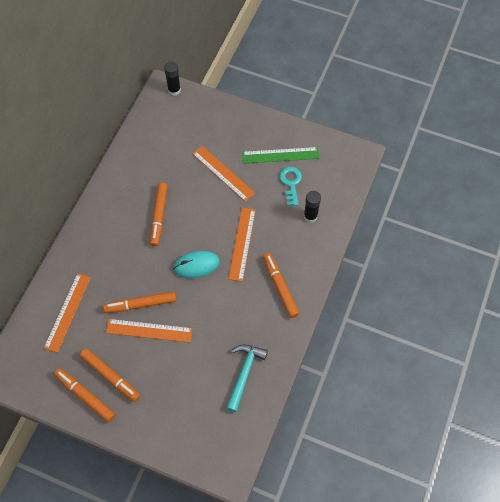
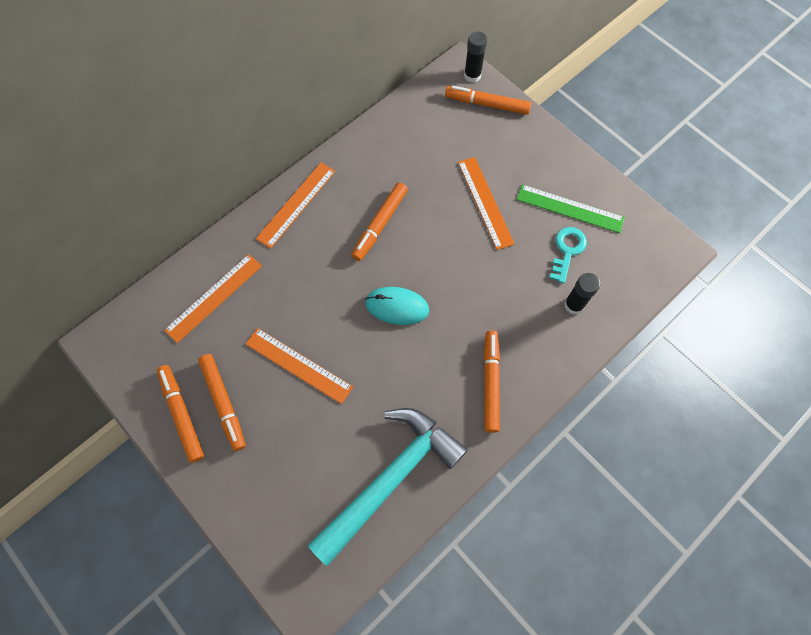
camera: 25 degrees right, 5 degrees up
(141, 304) = (304, 327): orange marker -> orange marker (487, 104)
(242, 244) = (467, 303): orange ruler -> orange ruler (296, 204)
(244, 373) = (390, 478): turquoise hammer -> turquoise hammer, size x1.74

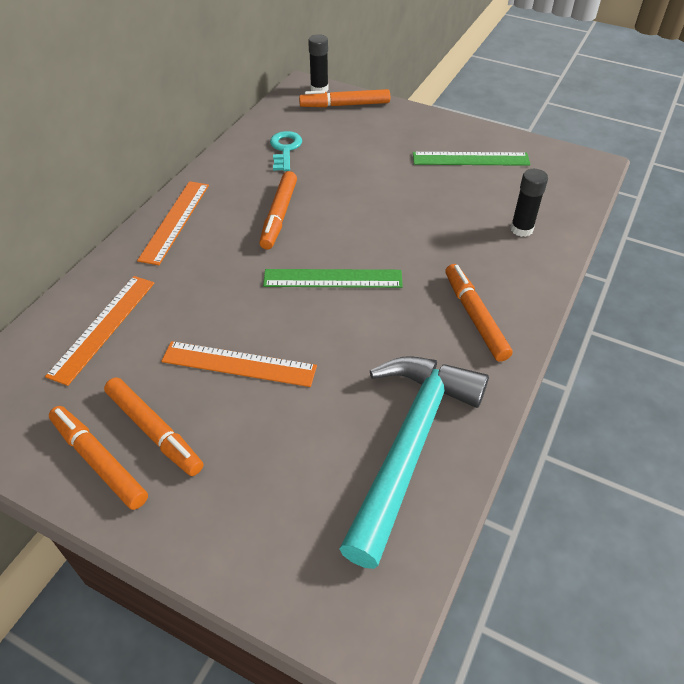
camera: 20 degrees left, 20 degrees down
(397, 306) = (333, 278): turquoise mouse -> green ruler
(485, 202) = (383, 173): orange ruler -> none
(567, 250) = (488, 190): turquoise key -> turquoise key (285, 149)

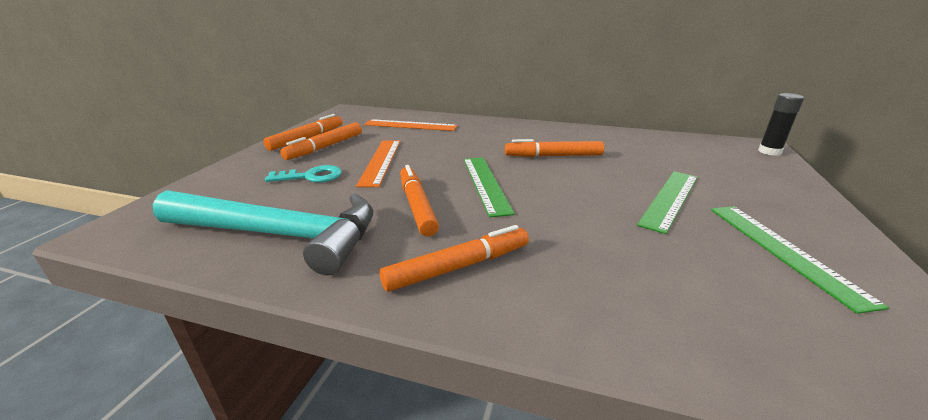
camera: 80 degrees right, 20 degrees down
(175, 221) = (519, 128): orange ruler -> none
(285, 149) = (648, 149): turquoise key -> turquoise key (311, 176)
(345, 105) = (763, 165): orange marker -> orange marker (417, 206)
(392, 176) = (670, 199): none -> green ruler
(521, 229) = (665, 305): black glue stick -> none

